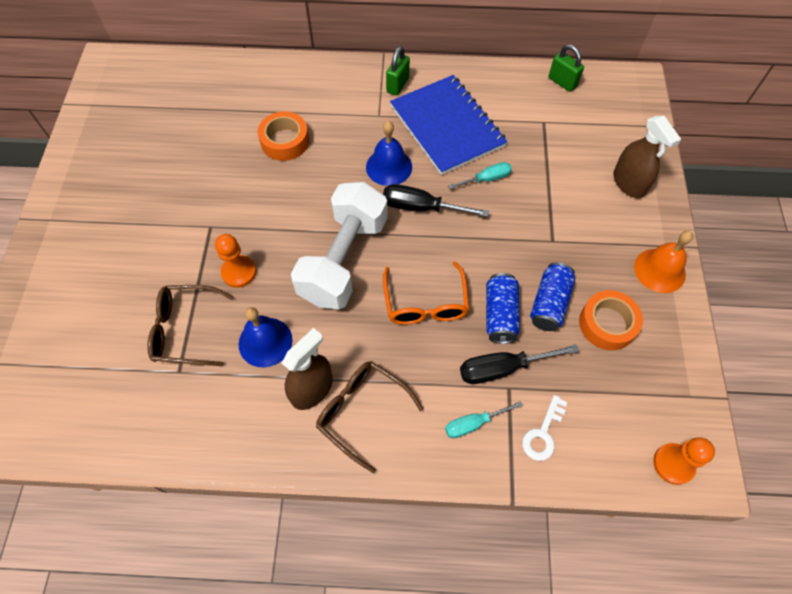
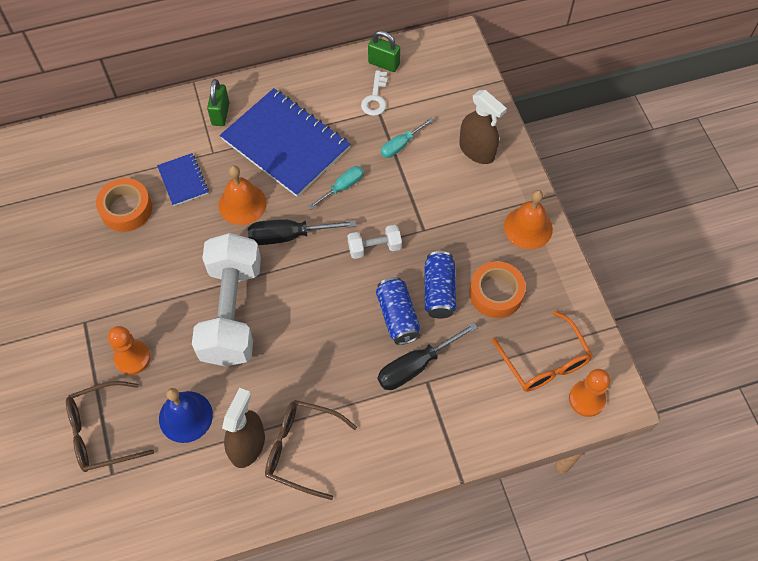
camera: 20 degrees left, 0 degrees up
(343, 131) = (183, 180): none -> blue notebook
(389, 167) = (242, 204): blue bell -> orange bell
(425, 304) = (325, 329): orange glasses -> orange glasses (545, 362)
(474, 423) = (406, 424): turquoise screwdriver -> turquoise screwdriver (401, 145)
(499, 242) = (374, 247): none -> white dumbbell
(543, 433) = (469, 411): white key -> white key (375, 98)

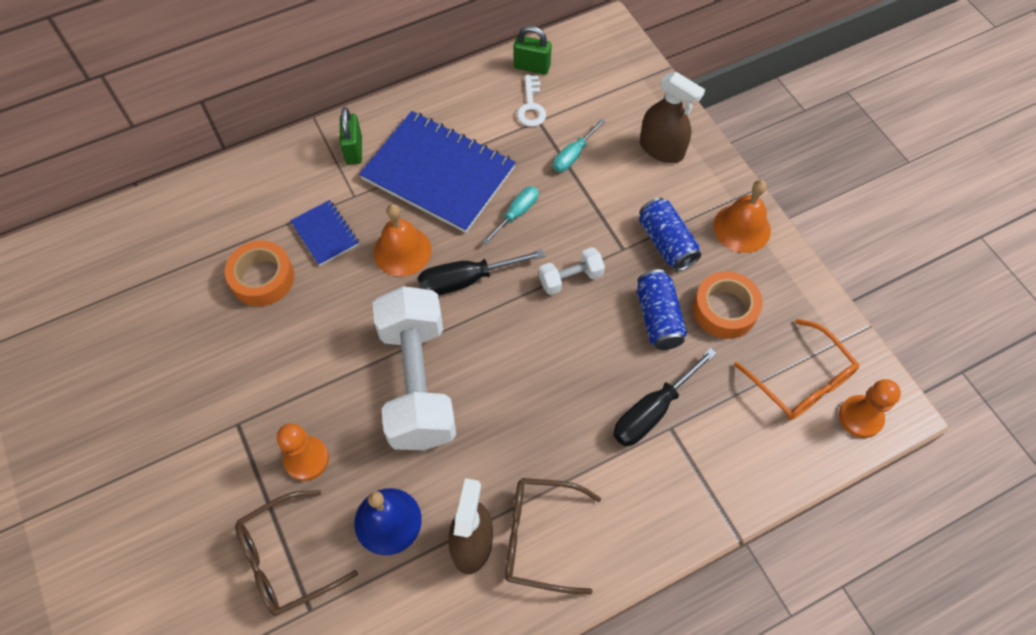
camera: 10 degrees left, 0 degrees up
(397, 317) = (617, 355): blue can -> blue can (666, 243)

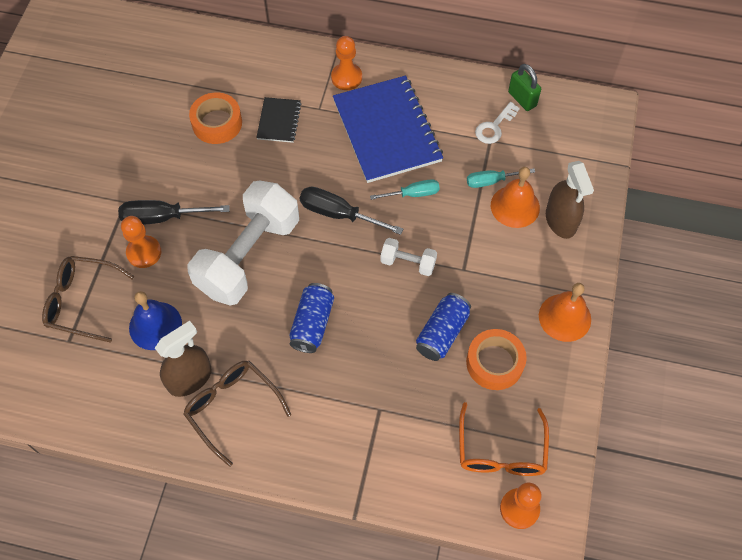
camera: 40 degrees right, 0 degrees up
(325, 234) = (279, 121): blue notebook -> black notebook
(354, 150) = (346, 78): green padlock -> orange pawn
(402, 251) = (316, 166): orange bell -> orange bell (515, 206)
(653, 410) = (378, 389): black screwdriver -> black screwdriver (163, 217)
(666, 243) = (498, 287): blue can -> blue can (312, 324)

